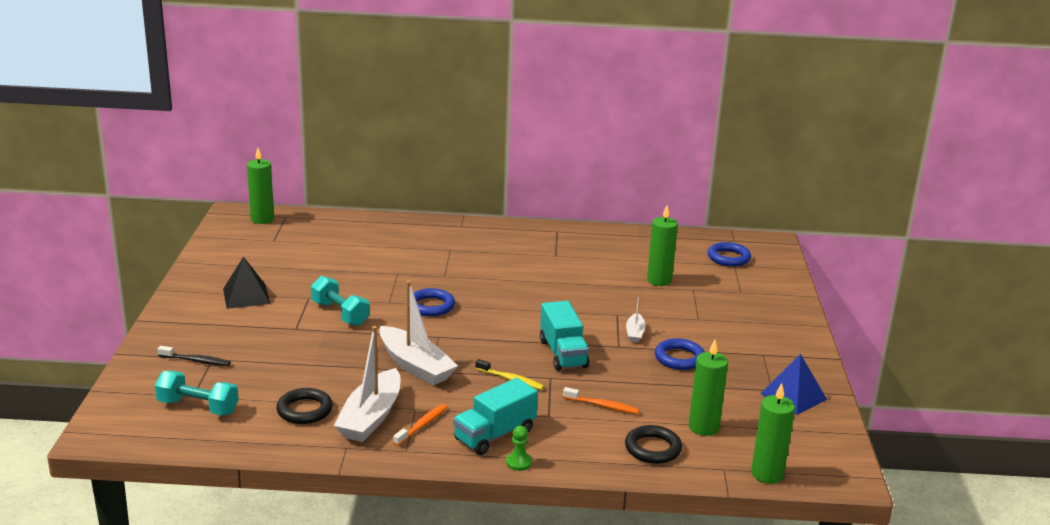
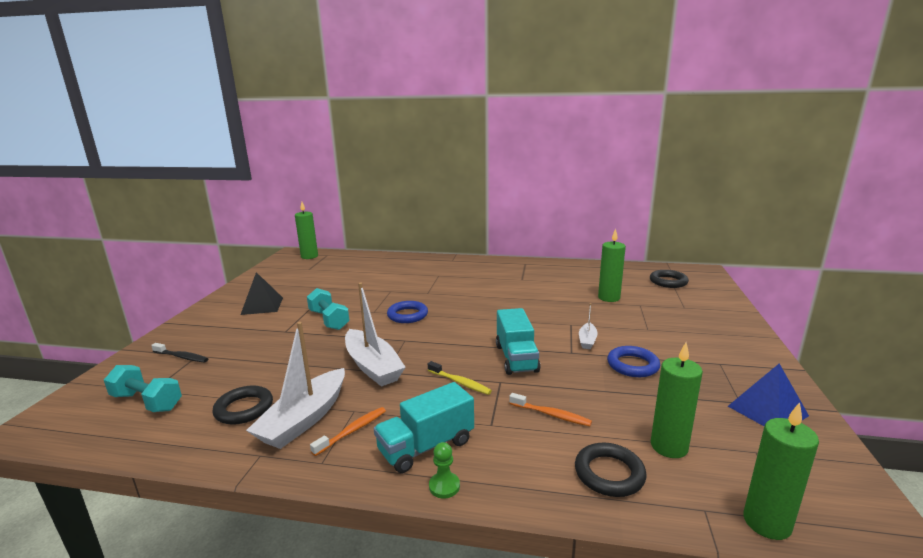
camera: 10 degrees right, 5 degrees down
(728, 258) = (668, 282): blue ring -> black ring

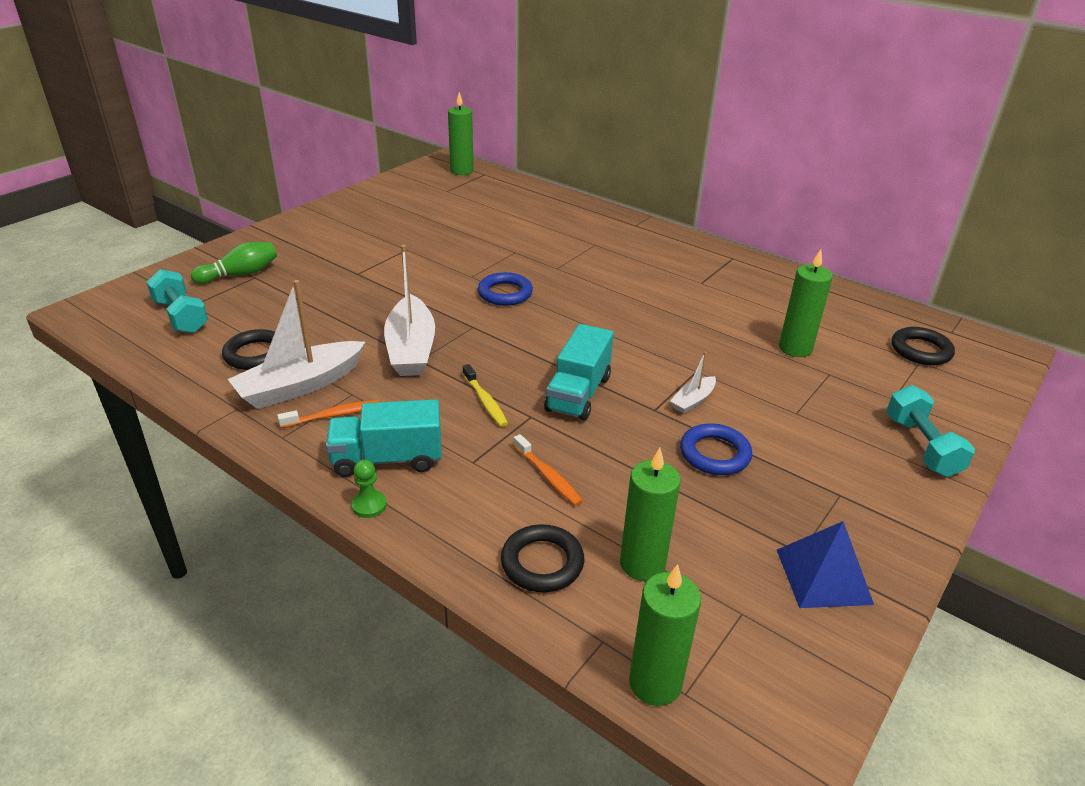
camera: 25 degrees right, 15 degrees up
(182, 357) = (240, 274): black toothbrush -> green bowling pin
(262, 306) = (358, 231): black pyramid -> none
(329, 320) = (413, 272): turquoise dumbbell -> turquoise dumbbell (921, 446)

